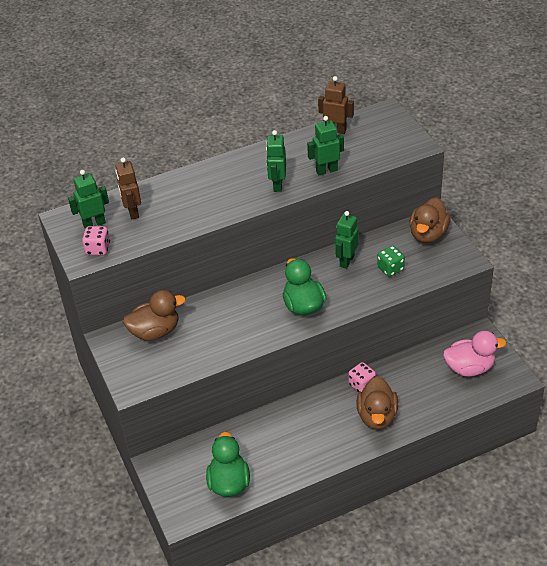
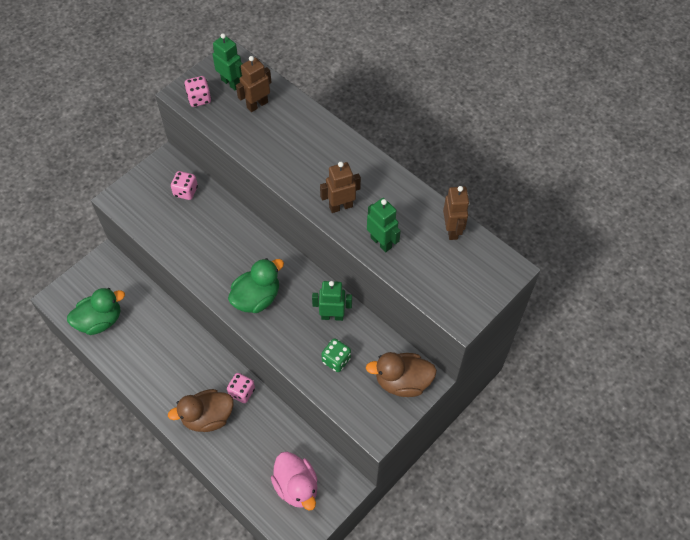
camera: 65 degrees right, 15 degrees up
(155, 331) = (186, 191): brown duck -> pink dice
(277, 185) = (340, 206): green robot -> brown robot

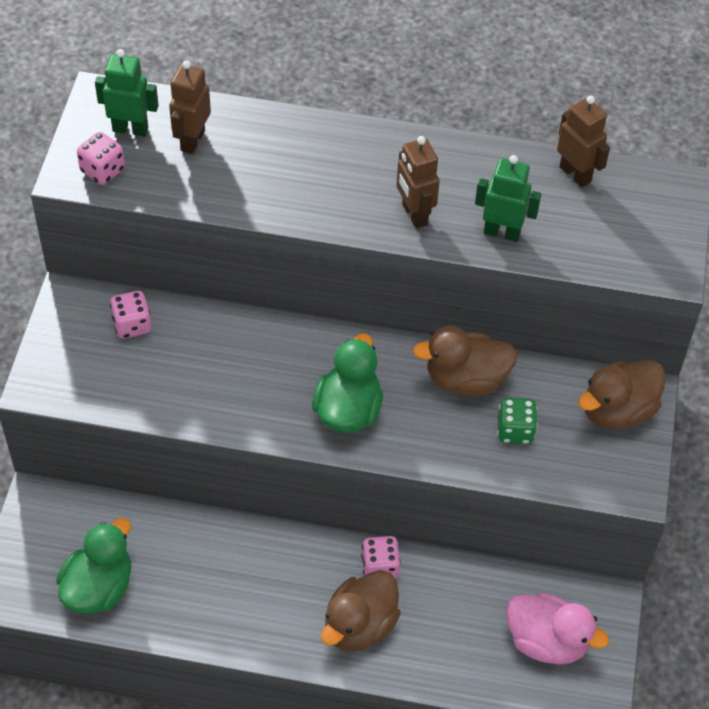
camera: 35 degrees left, 5 degrees down
(332, 316) = (465, 379): green robot -> brown duck
(340, 206) = (414, 214): brown robot -> brown robot turned 60 degrees counterclockwise

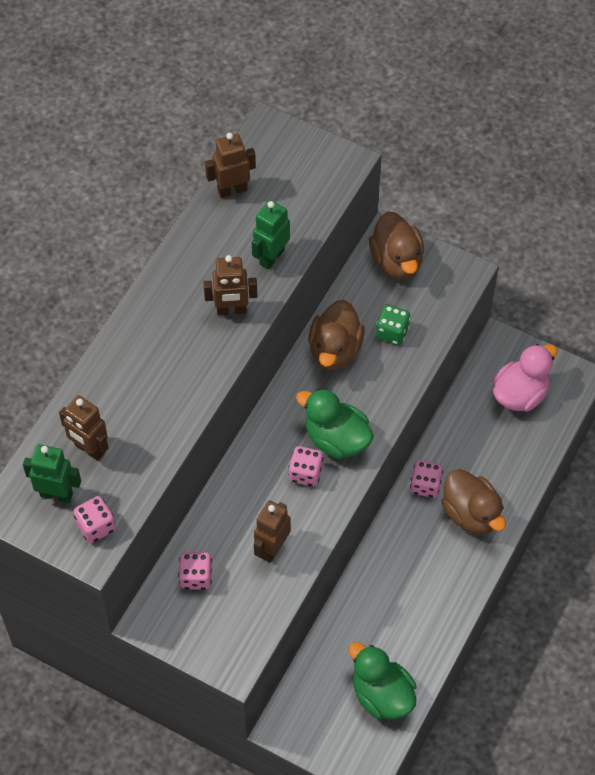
camera: 70 degrees left, 5 degrees up
(130, 129) = (56, 494): green robot -> green robot turned 75 degrees clockwise
(188, 385) = (272, 548): none -> brown robot
(293, 392) = (305, 473): none -> pink dice

